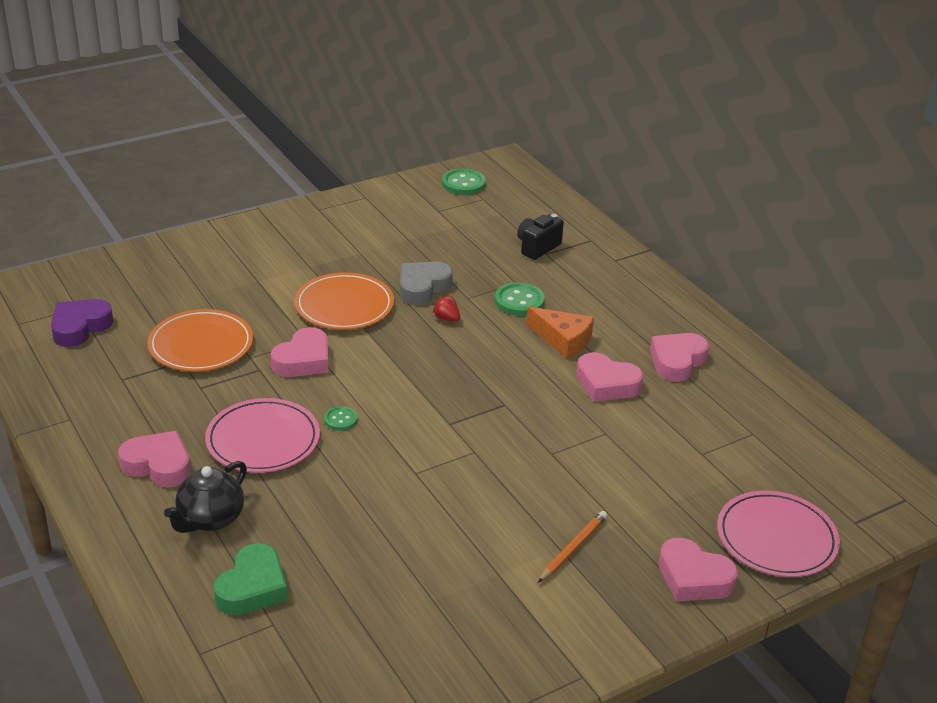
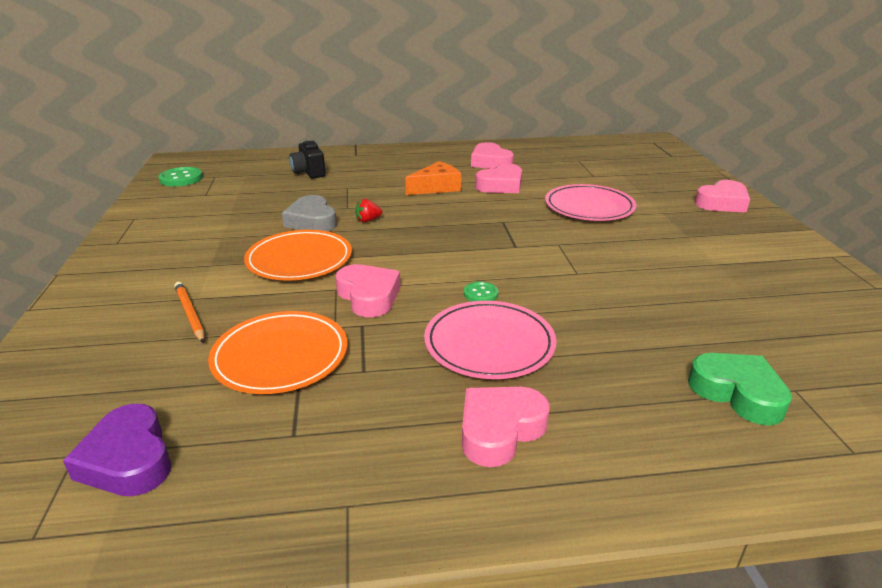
camera: 65 degrees left, 5 degrees down
(210, 519) = (616, 404): black teapot -> none
(519, 301) = (372, 191): green button -> none
(573, 548) = (688, 232): orange pencil -> orange pencil (190, 314)
(776, 538) = (684, 175): pink plate -> pink plate (589, 207)

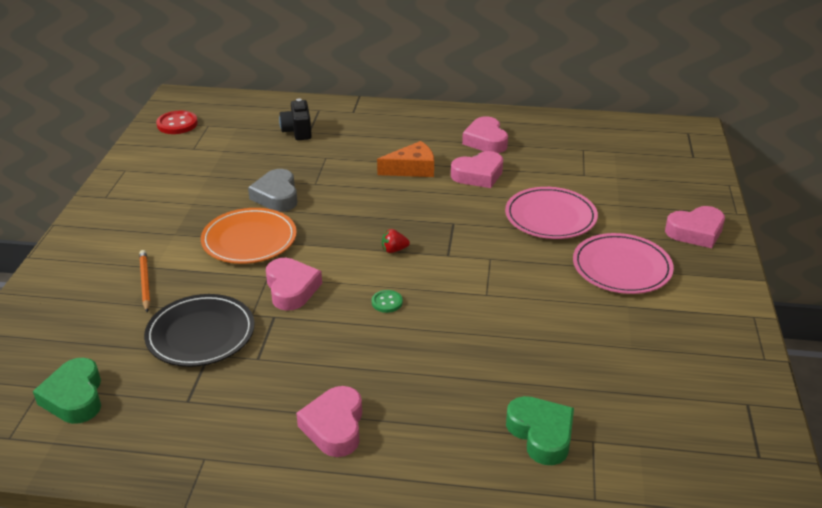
camera: 15 degrees right, 5 degrees up
(128, 459) = (74, 397): purple heart -> green heart
(181, 178) = (177, 124): green button -> red button
(280, 356) = (200, 334): orange plate -> black plate
(368, 220) = (327, 203): red strawberry -> red strawberry (394, 250)
(489, 344) = (367, 352): pink plate -> pink plate (621, 267)
(499, 430) = (334, 427): pink heart -> pink heart turned 60 degrees counterclockwise

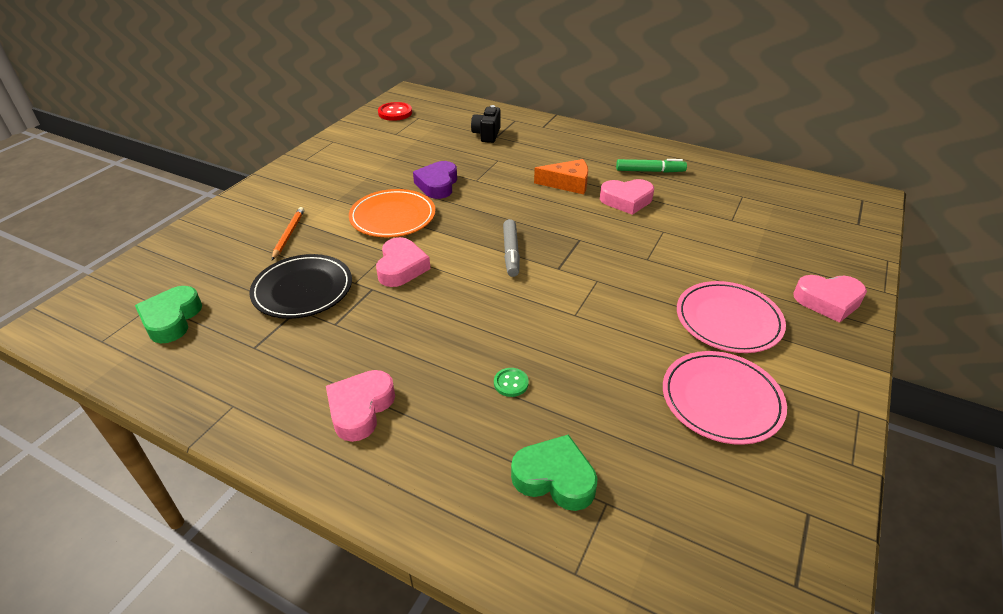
camera: 20 degrees right, 5 degrees up
(276, 196) = (437, 184): grey heart -> purple heart
(387, 302) = (477, 300): green button -> green button (511, 383)
(394, 250) = (511, 253): red strawberry -> grey marker
(486, 141) = (649, 171): pink heart -> green marker
(541, 434) = (554, 478): green heart -> green heart turned 60 degrees counterclockwise
(550, 217) = (677, 253): pink plate -> pink plate (721, 400)

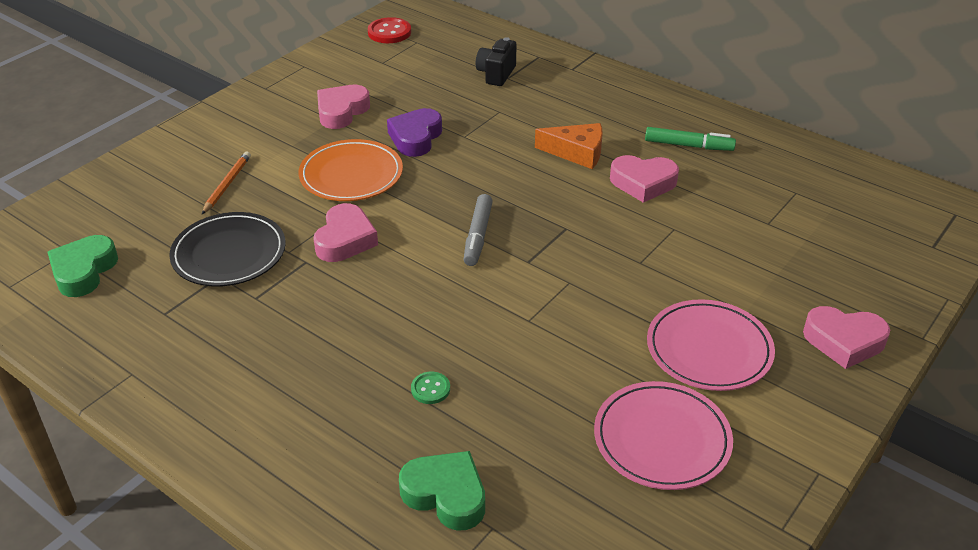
camera: 10 degrees right, 0 degrees up
(360, 408) = (262, 395): pink heart -> pink heart (341, 111)

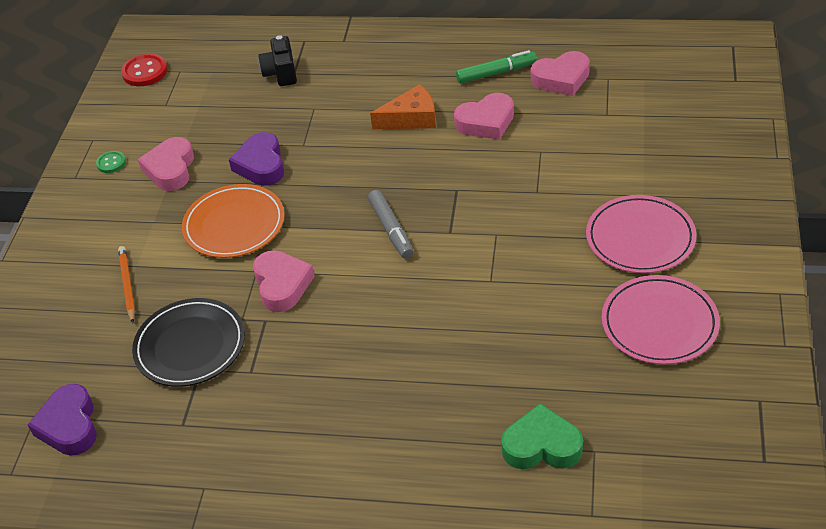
camera: 25 degrees left, 5 degrees up
(84, 271) = (69, 426): green heart -> purple heart
(430, 389) = (461, 373): green button -> green button (111, 163)
(844, 341) = (727, 186): pink heart -> pink heart (561, 79)

